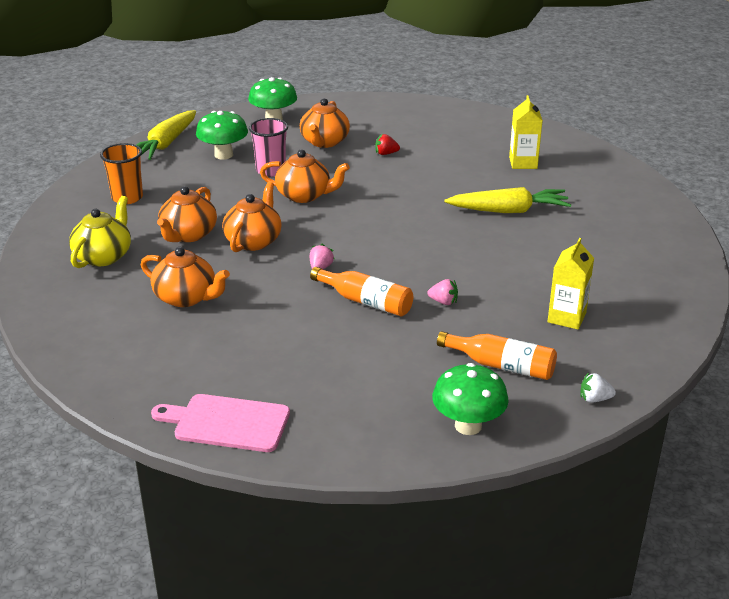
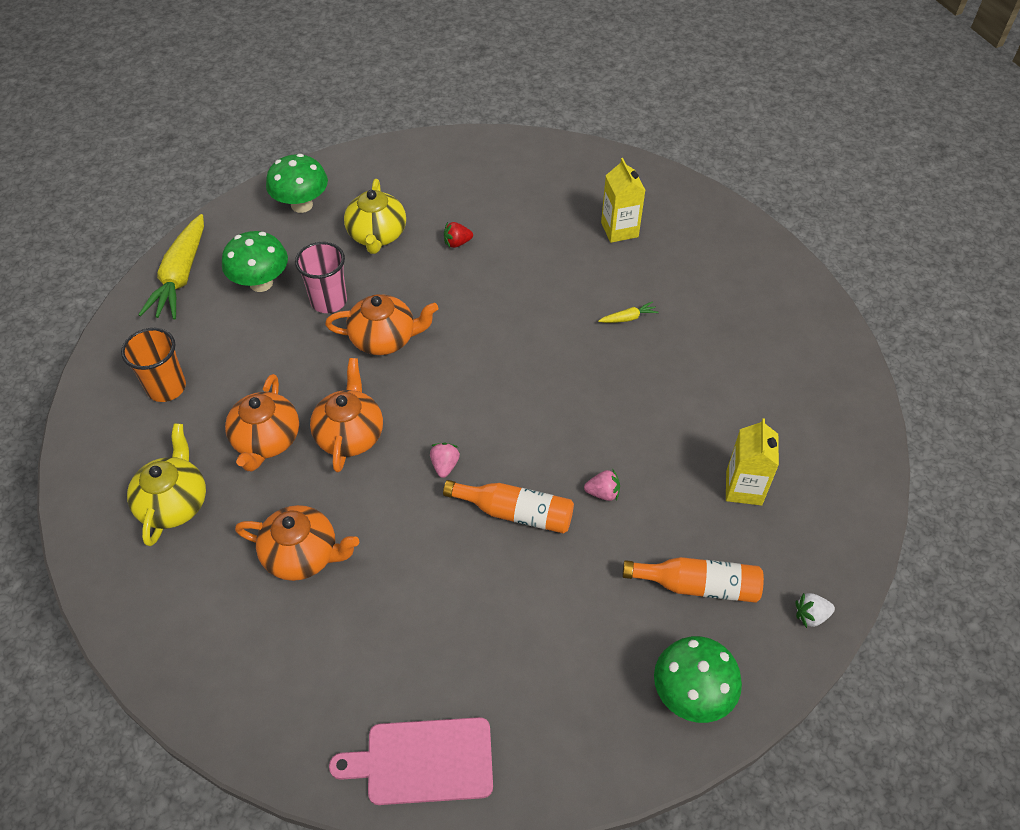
camera: 15 degrees left, 20 degrees up
(324, 142) = (377, 235): orange teapot -> yellow teapot
(508, 211) = (628, 318): yellow carrot -> yellow carrot, size x0.42

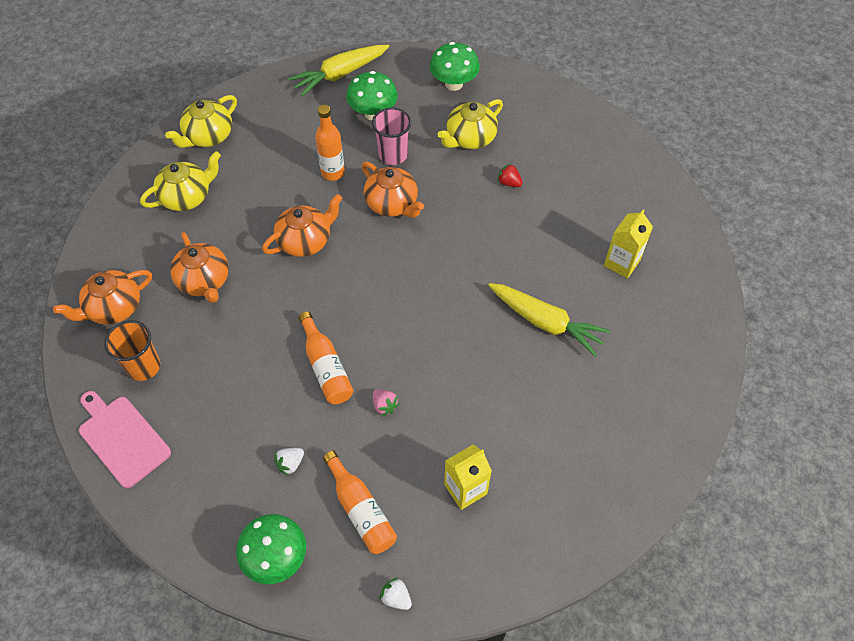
camera: 50 degrees right, 5 degrees up
(117, 433) = (208, 136): none -> yellow teapot
(166, 388) = (257, 132): orange cup -> orange cup (143, 366)
(266, 440) = (264, 205): orange teapot -> orange teapot (113, 308)
(293, 359) = (333, 172): none -> orange bottle
(445, 465) = (327, 304): pink strawberry -> none
(597, 614) = (290, 463): none -> white strawberry
(628, 318) = (545, 322): yellow carrot -> yellow carrot, size x2.37

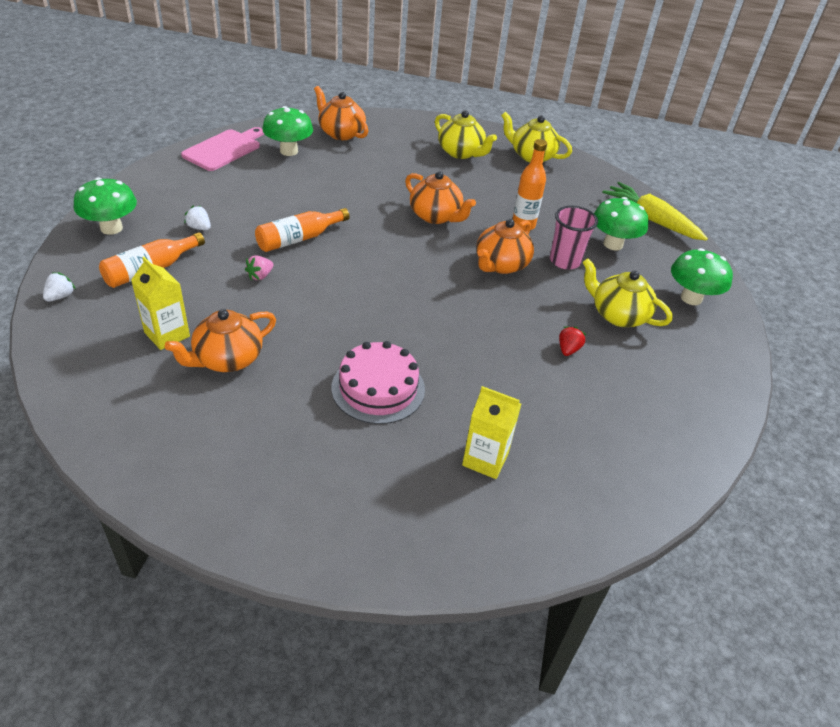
camera: 75 degrees right, 15 degrees down
(143, 366) = (289, 151): orange cup -> green mushroom
(204, 281) = (376, 169): orange teapot -> orange teapot (227, 359)
(545, 322) = (378, 388): yellow carrot -> pink cake

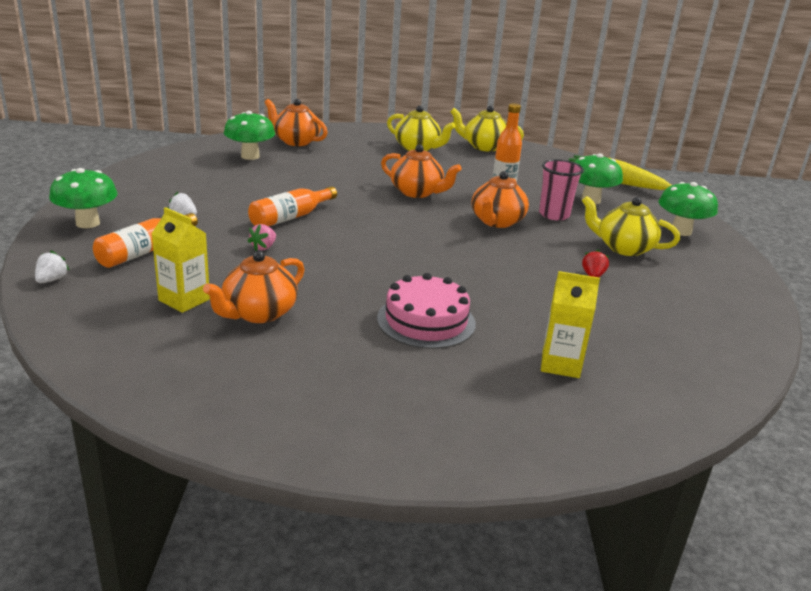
camera: 10 degrees left, 15 degrees down
(224, 149) = (183, 159): pink cutting board -> none

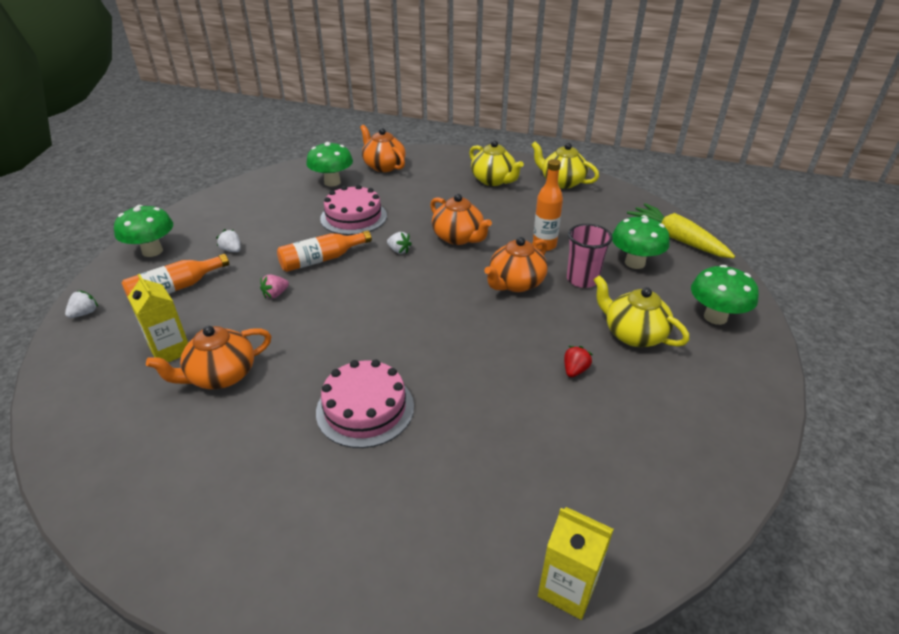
camera: 20 degrees right, 10 degrees up
(297, 182) = (353, 217): none -> pink cake
(365, 205) = (399, 250): none -> white strawberry
(560, 364) = (465, 492): yellow carton -> yellow carton (567, 588)

